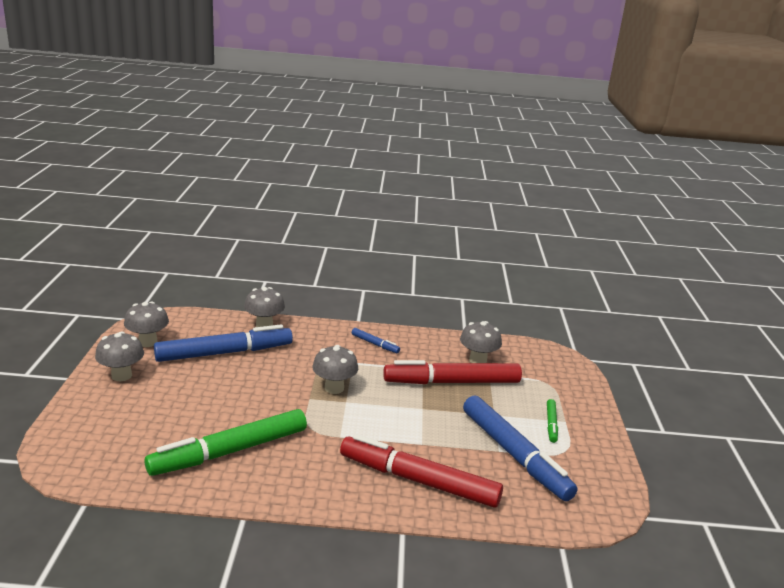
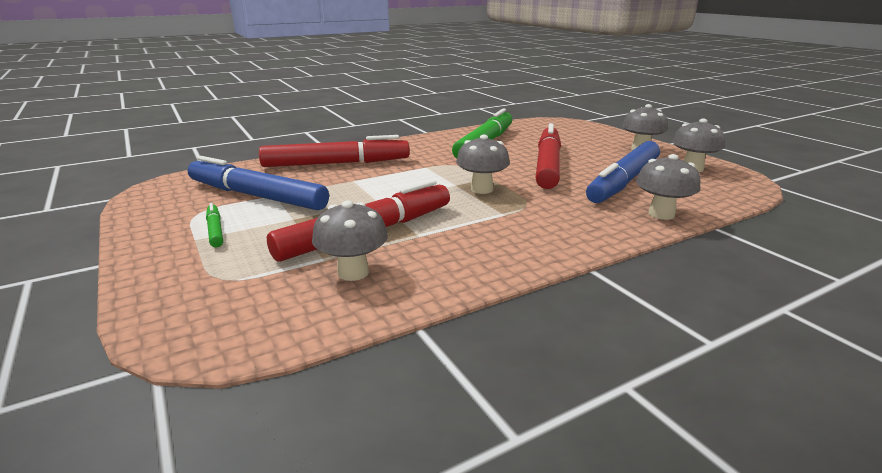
camera: 150 degrees right, 0 degrees up
(239, 392) = (547, 165): none -> red marker
(374, 344) = (514, 241): blue marker -> none

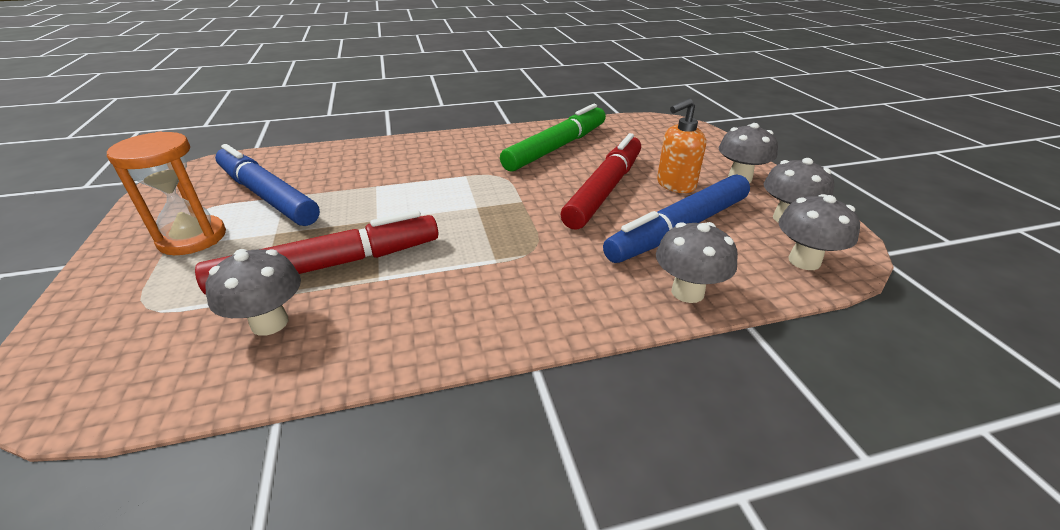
camera: 15 degrees right, 10 degrees up
(215, 230) = (192, 238): green marker -> orange hourglass
(335, 164) = (377, 159): red marker -> none
(481, 189) = (500, 218): grey mushroom -> grey mushroom (804, 261)
(598, 157) = (675, 185): none -> orange soap dispenser

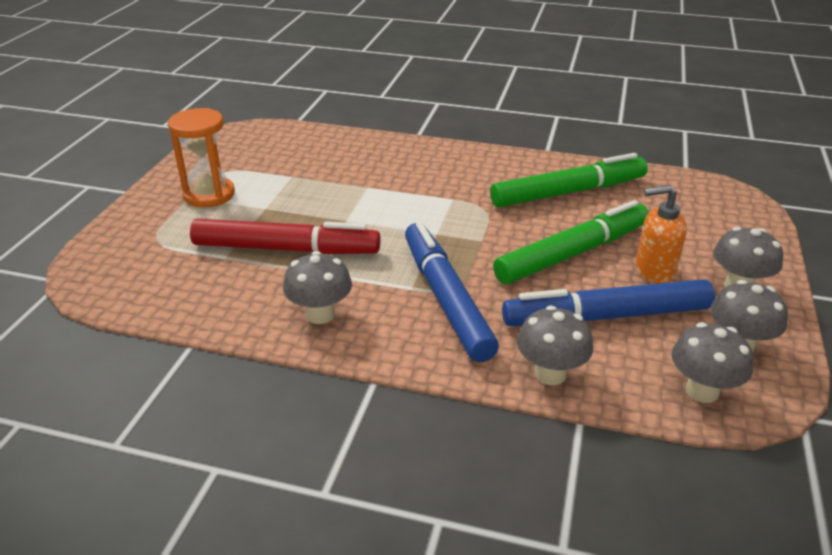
camera: 30 degrees right, 0 degrees up
(267, 196) = (279, 172): blue marker -> blue marker (446, 299)
(270, 323) = (221, 279): grey mushroom -> grey mushroom (320, 314)
(604, 190) = (571, 254): red marker -> green marker

